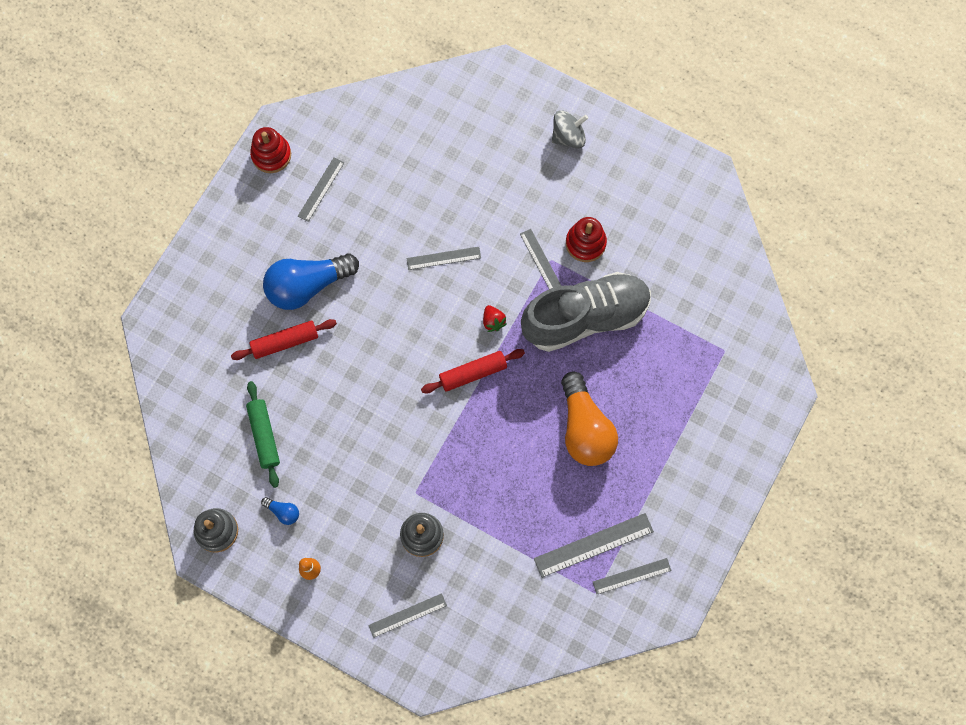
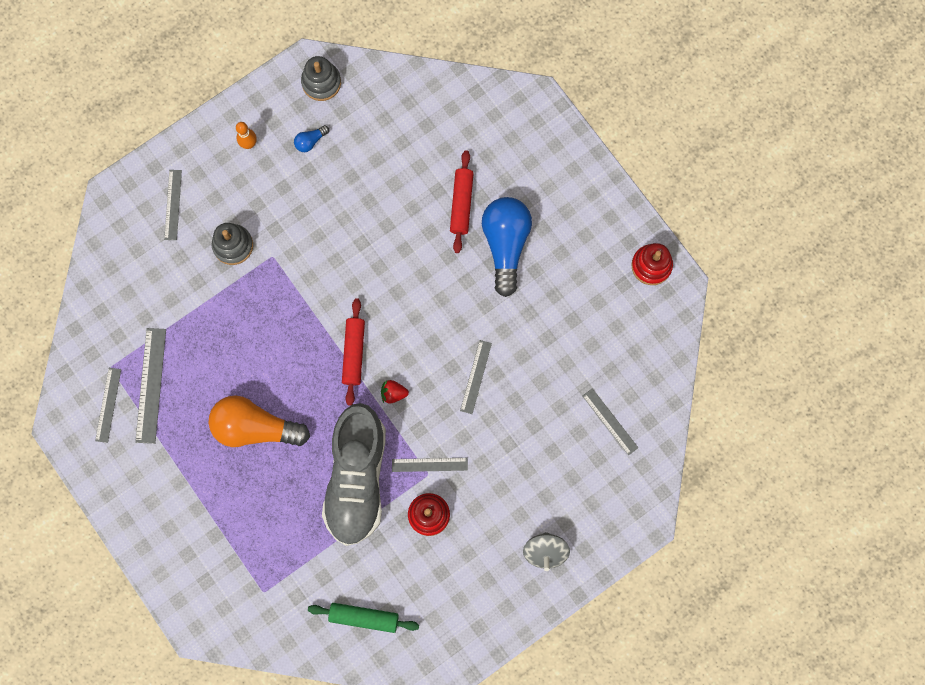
camera: 115 degrees right, 5 degrees up
(264, 435) = (384, 153): green rolling pin -> green rolling pin (364, 617)
(321, 189) = (596, 296): grey ruler -> grey ruler (610, 421)

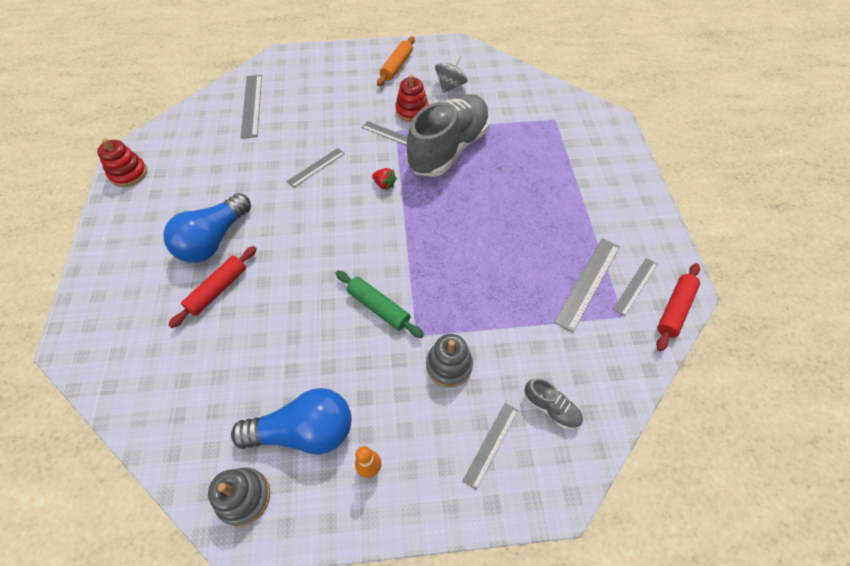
camera: 150 degrees left, 20 degrees down
(140, 254) = (551, 408): none -> grey shoe
(255, 427) = (509, 212): orange light bulb -> none
(310, 141) = (304, 431): blue light bulb -> blue light bulb, size x2.42
(354, 353) = (395, 224): red rolling pin -> red rolling pin (674, 309)
(364, 617) = (492, 82): green rolling pin -> green rolling pin (379, 307)
(493, 582) = (396, 66): none -> orange rolling pin
(545, 552) = (353, 66): grey spinning top -> grey spinning top (450, 85)
(610, 421) = (251, 105): grey ruler -> grey ruler, size x1.55

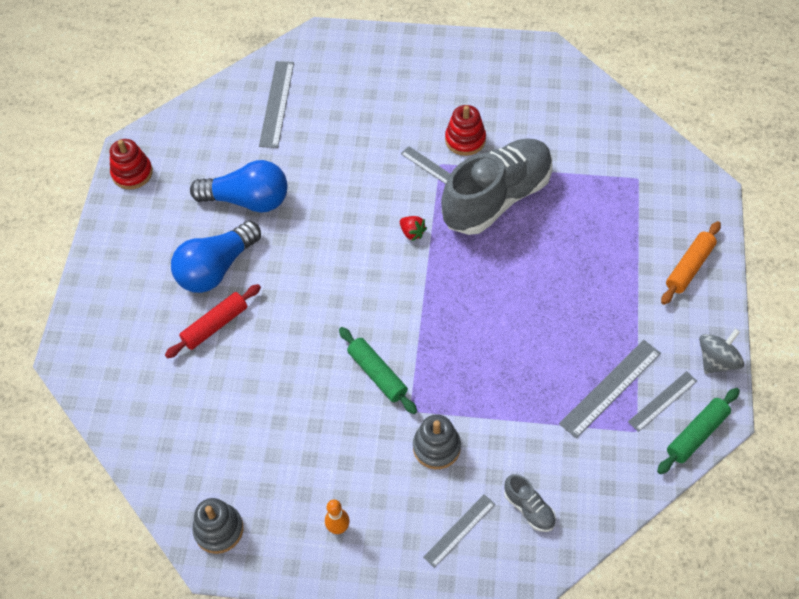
camera: 15 degrees right, 0 degrees up
(304, 431) = (282, 483): blue light bulb -> blue light bulb (248, 200)
(316, 167) = (338, 198): grey ruler -> none
(396, 66) = (460, 73): orange rolling pin -> orange rolling pin (689, 267)
(450, 85) = (521, 111): grey spinning top -> grey spinning top (717, 361)
(674, 309) = (696, 434): red rolling pin -> green rolling pin

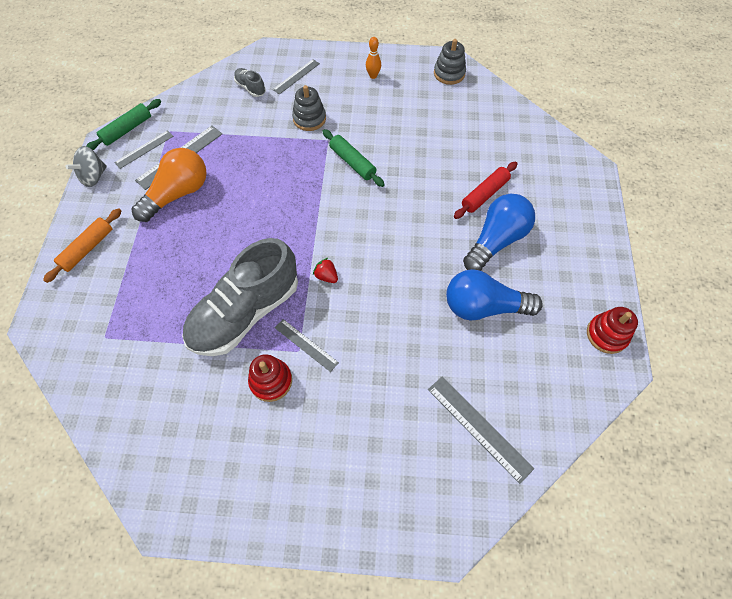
camera: 175 degrees right, 5 degrees up
(276, 104) = (479, 427): grey ruler -> grey ruler turned 45 degrees counterclockwise
(600, 334) = (178, 194): none -> orange light bulb

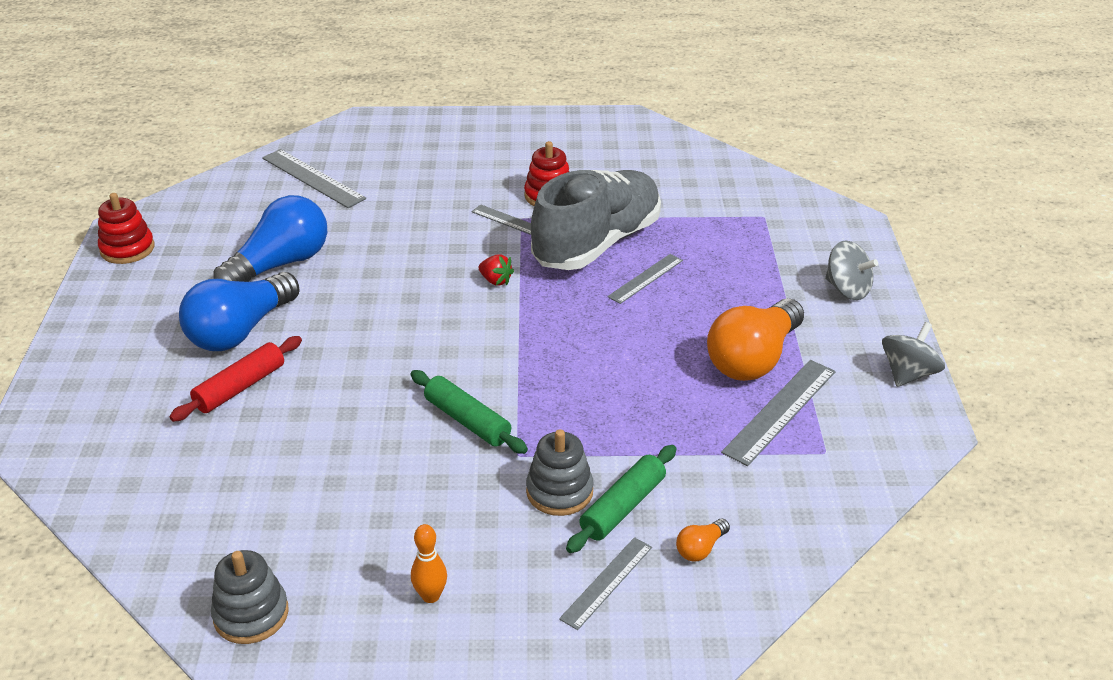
camera: 175 degrees right, 25 degrees down
(88, 248) = (847, 289): orange rolling pin -> grey spinning top
(127, 130) = (904, 449): green rolling pin -> green rolling pin (622, 507)
(144, 149) = (850, 419): grey ruler -> grey ruler (645, 278)
(250, 88) = (700, 548): grey shoe -> orange light bulb
(483, 306) = (280, 264): blue light bulb -> blue light bulb turned 45 degrees counterclockwise

